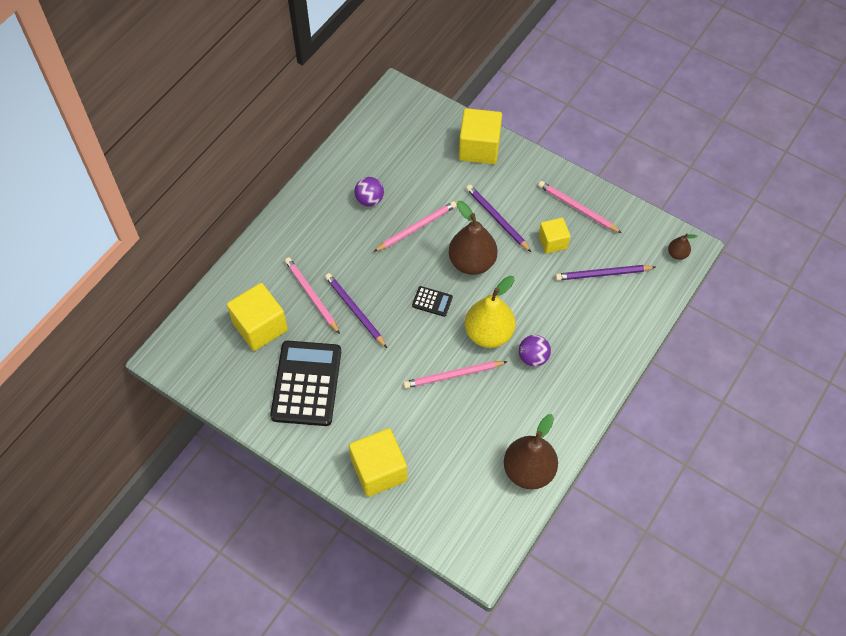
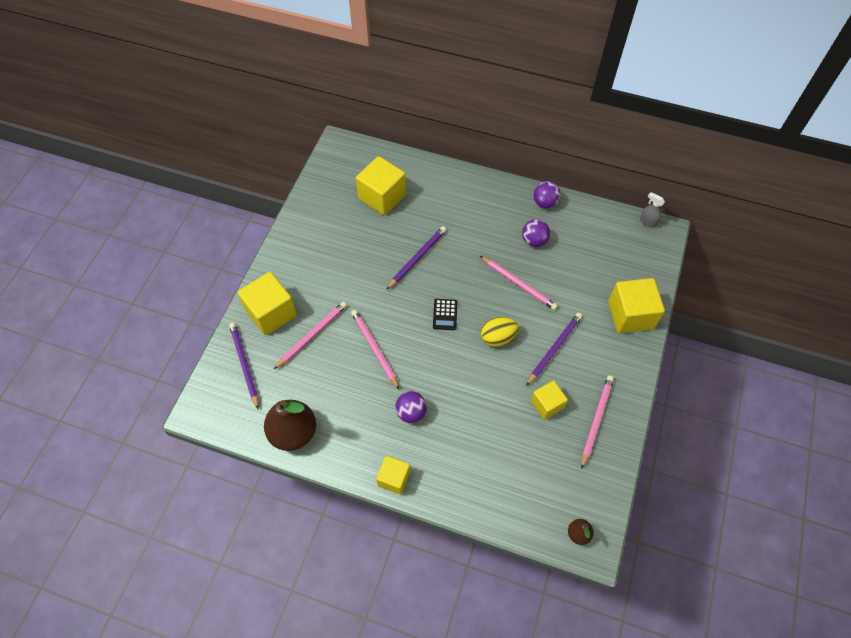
camera: 75 degrees right, 0 degrees up
(306, 383) = (338, 242): black calculator -> none
(311, 295) = (422, 223): pink pencil -> pink pencil (312, 335)
(326, 177) = (545, 203): none -> purple ball
(380, 100) = (647, 222): none -> grey spray bottle
(472, 262) = (497, 338): brown pear -> yellow egg
(488, 333) = (425, 368): yellow pear -> none
(597, 388) = (393, 478): none -> yellow cube
(603, 274) = (526, 460): purple pencil -> purple pencil (244, 364)

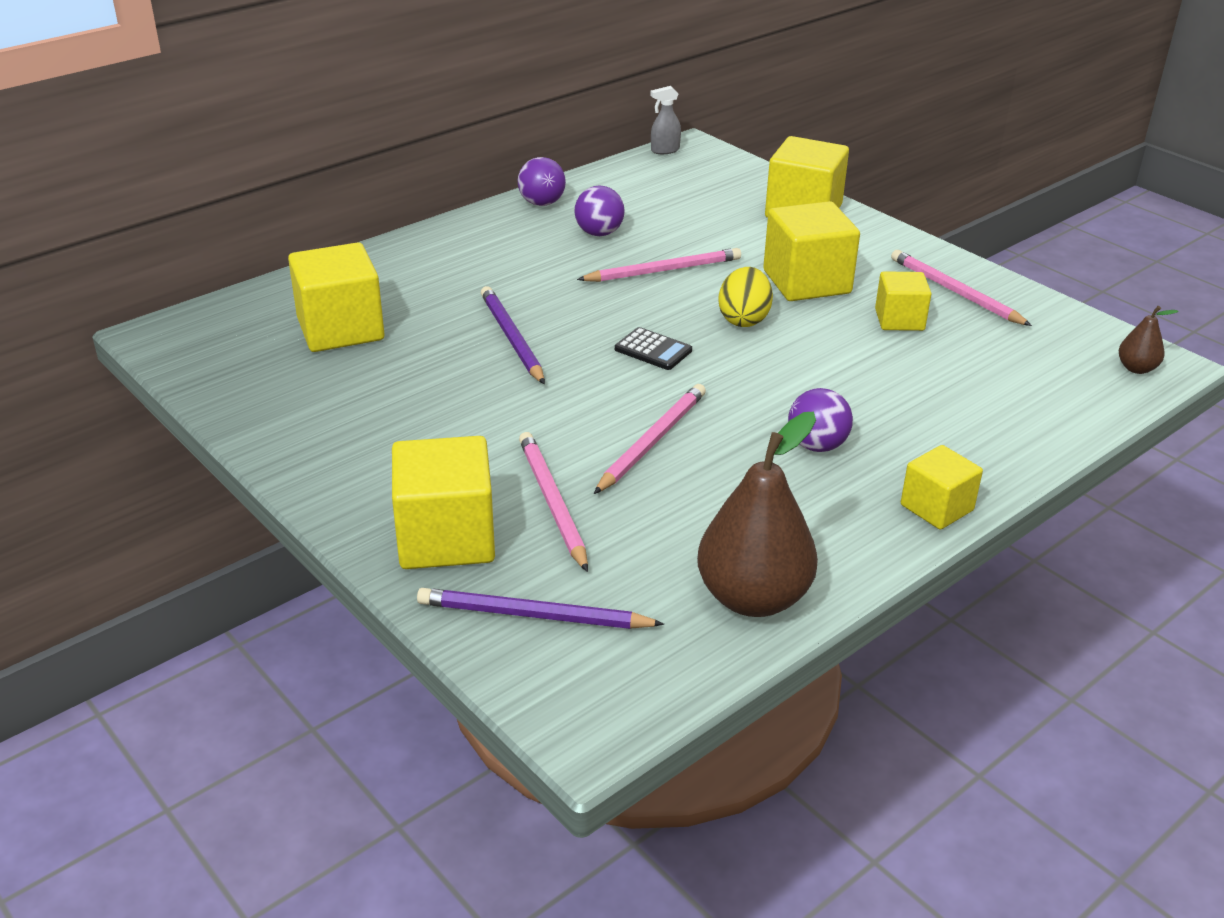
camera: 60 degrees left, 25 degrees down
(374, 349) = (652, 441): pink pencil -> pink pencil turned 120 degrees clockwise
(554, 348) = (806, 282): purple pencil -> yellow cube

